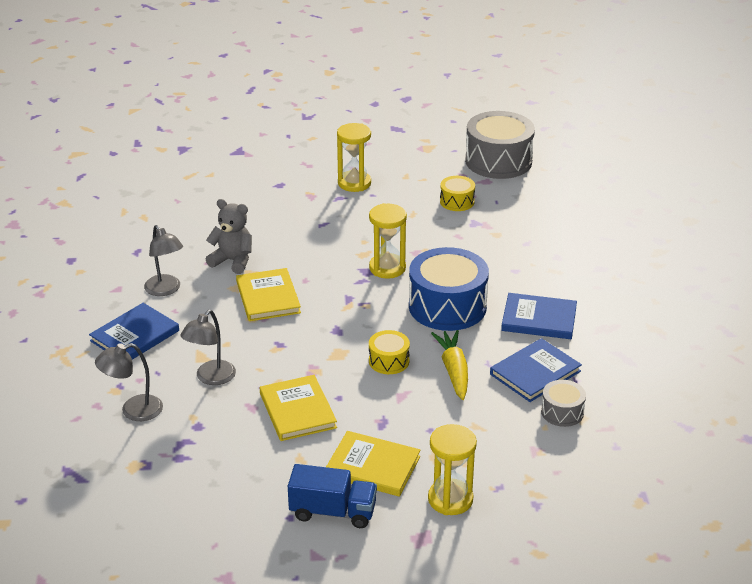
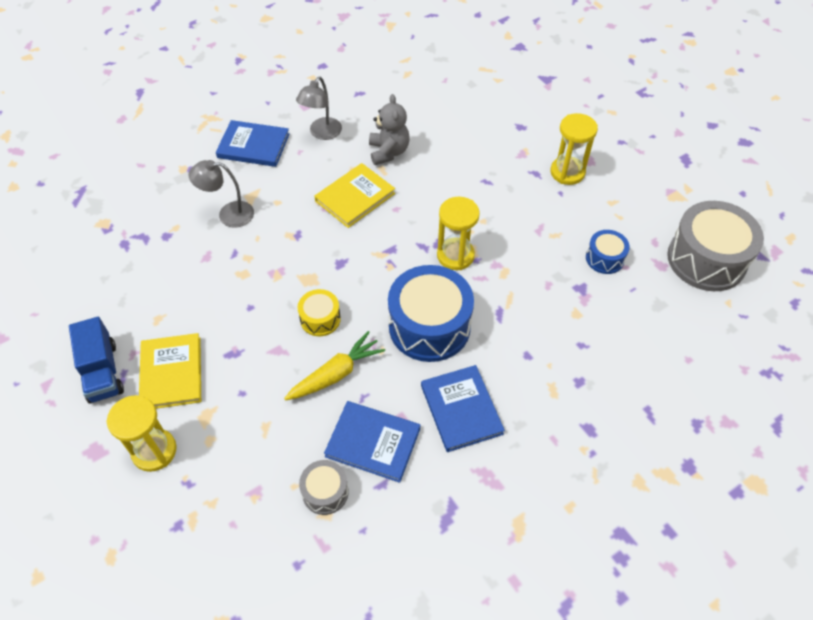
camera: 60 degrees right, 20 degrees up
(133, 410) = (165, 190): grey lamp -> none
(298, 410) = (218, 288): yellow book -> none
(457, 201) = (604, 258): yellow drum -> blue drum

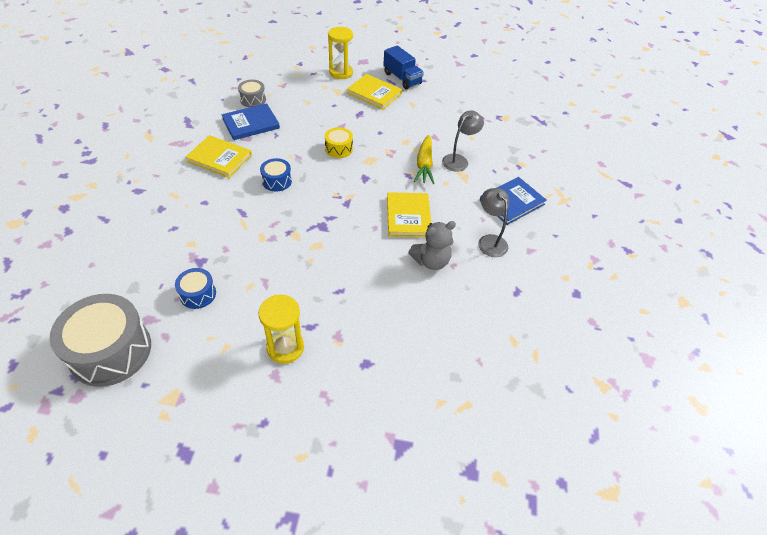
camera: 130 degrees right, 5 degrees down
(102, 371) = (402, 78): blue truck -> blue truck turned 150 degrees counterclockwise
(336, 374) = (300, 134): yellow carrot -> yellow carrot (424, 164)
(388, 152) = (431, 261): grey teddy bear -> grey teddy bear turned 60 degrees counterclockwise
(429, 326) = (277, 181): blue drum -> blue drum, size x0.50
(455, 255) = (304, 226): yellow hourglass -> none
(461, 409) = (219, 158): blue book -> yellow book

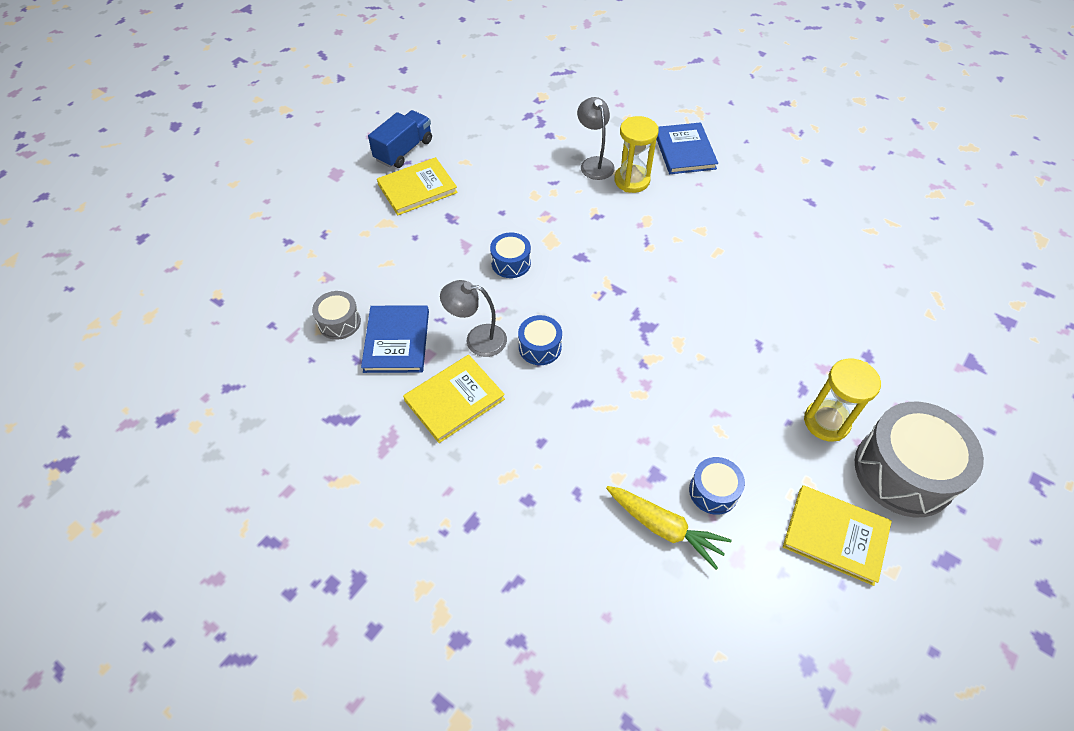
camera: 60 degrees left, 5 degrees up
(110, 351) = (778, 616): grey drum -> grey drum (904, 471)
(339, 149) = (511, 263): yellow drum -> blue drum
(341, 73) = (345, 205): yellow hourglass -> yellow hourglass (632, 180)
(402, 78) = (404, 150): blue truck -> blue truck turned 45 degrees counterclockwise
(408, 216) = (667, 242): yellow book -> yellow book (835, 536)
(424, 164) = (586, 195): yellow carrot -> yellow carrot (664, 528)
(431, 261) = (744, 249): grey teddy bear -> none
(489, 241) = (734, 192): grey lamp -> grey lamp (477, 339)

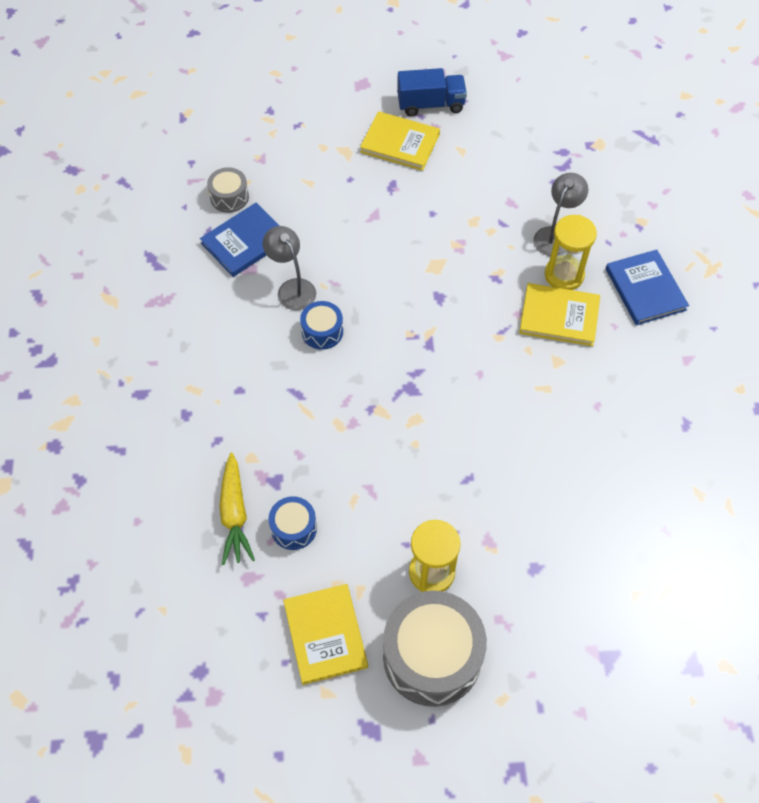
camera: 50 degrees right, 5 degrees up
(454, 400) = (227, 313): yellow book -> yellow book (559, 316)
(511, 263) = (386, 256): blue drum -> none
(684, 151) = (645, 289): blue book -> blue book turned 60 degrees counterclockwise

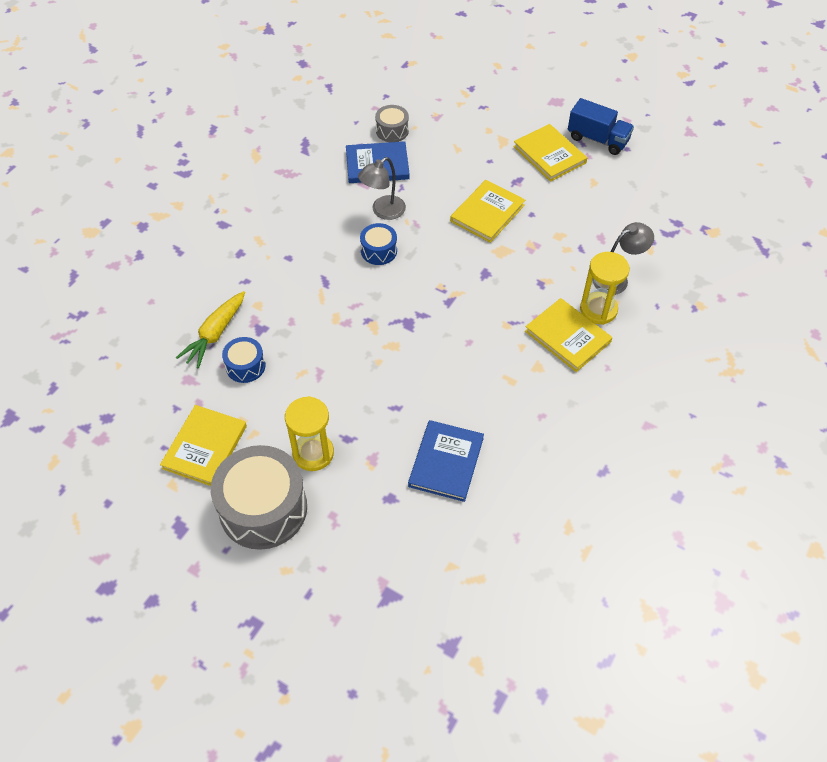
camera: 35 degrees right, 5 degrees down
(292, 288) = (383, 211): grey lamp -> grey lamp turned 135 degrees counterclockwise
(392, 234) = (487, 213): none -> yellow book
(645, 289) = (658, 355): blue book -> blue book (446, 462)

